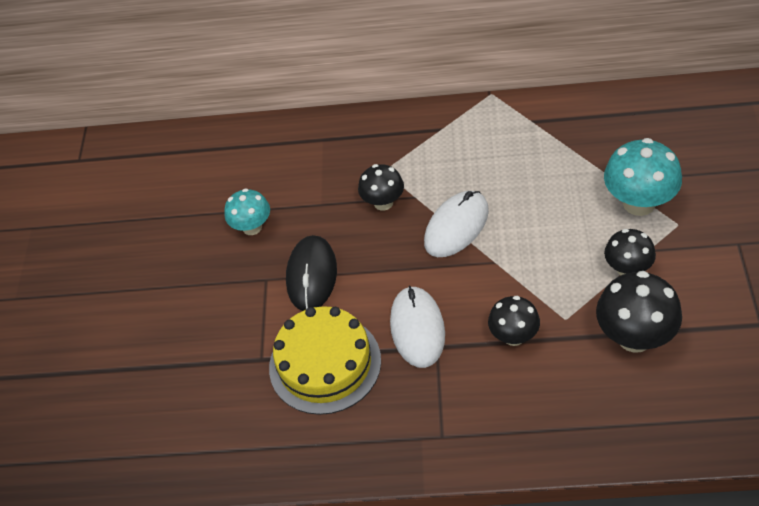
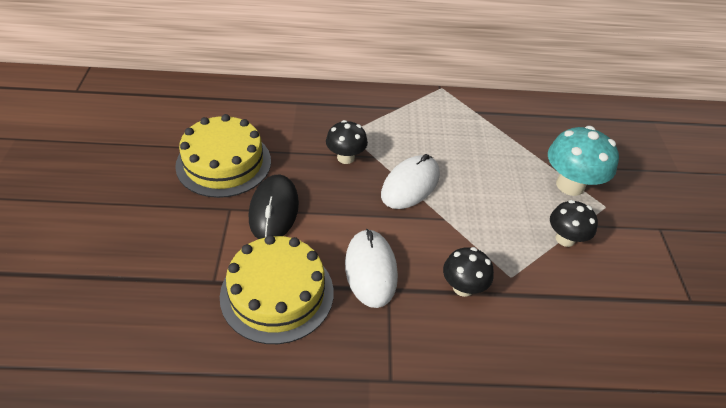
camera: 10 degrees left, 5 degrees down
(252, 227) = (224, 163): turquoise mushroom -> yellow cake
(634, 337) = (577, 301): black mushroom -> none

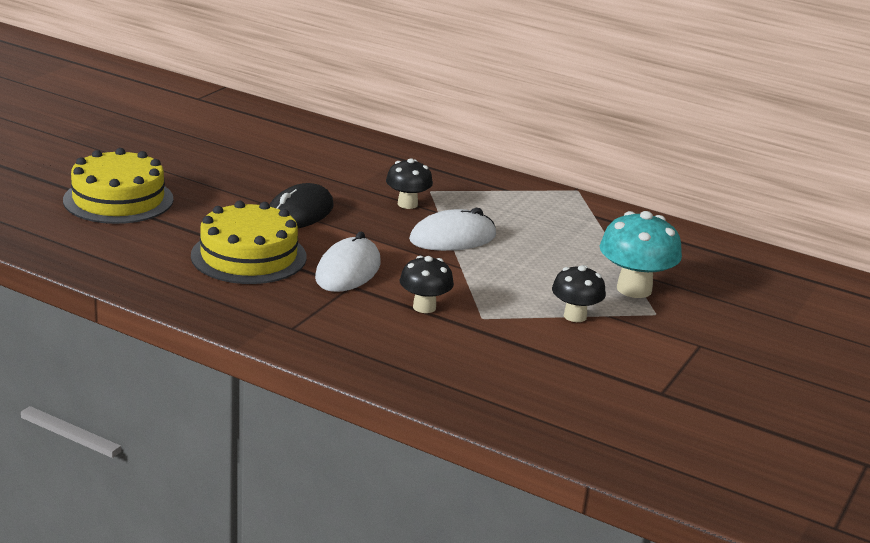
camera: 30 degrees right, 20 degrees down
(224, 163) = (284, 175): yellow cake -> yellow cake (118, 200)

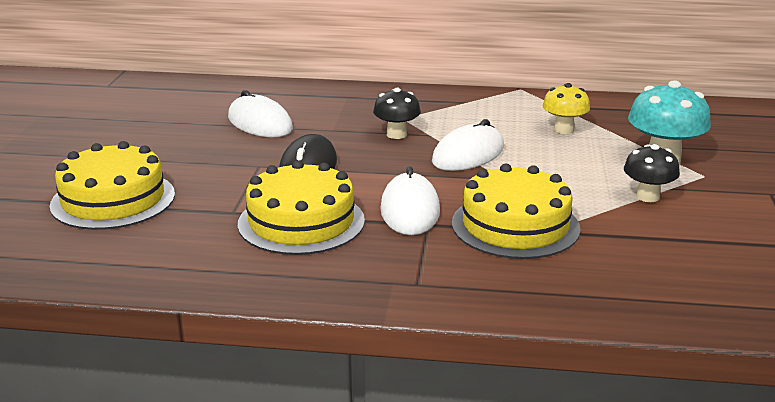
camera: 20 degrees left, 0 degrees up
(296, 164) = (260, 123): none -> white mouse
(424, 307) = (515, 225): black mushroom -> yellow cake
(571, 238) = (564, 129): none -> yellow mushroom

